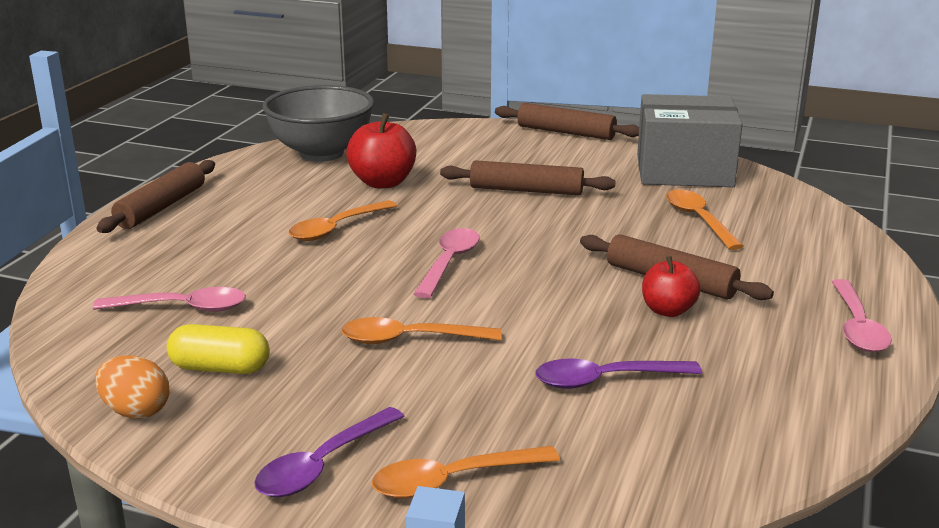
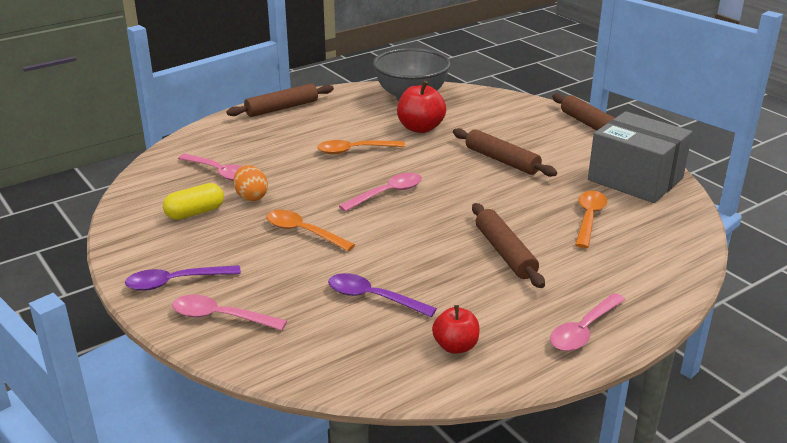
camera: 35 degrees right, 5 degrees up
(136, 411) = (134, 221): orange egg -> orange egg (251, 197)
(220, 368) = (195, 213): yellow capsule -> yellow capsule turned 75 degrees counterclockwise
(453, 481) = (220, 317): orange spoon -> pink spoon
(668, 310) = (473, 271): red apple -> red apple (455, 346)

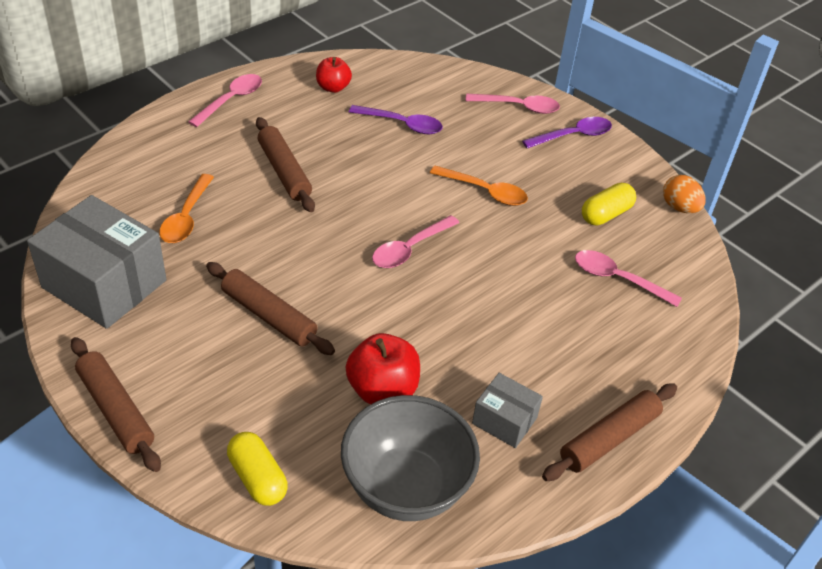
camera: 170 degrees right, 15 degrees up
(251, 197) = (559, 239): orange egg -> orange egg (679, 207)
(344, 115) = (504, 420): none -> grey box
(354, 150) = (466, 329): orange spoon -> none
(496, 102) = (257, 478): none -> yellow capsule

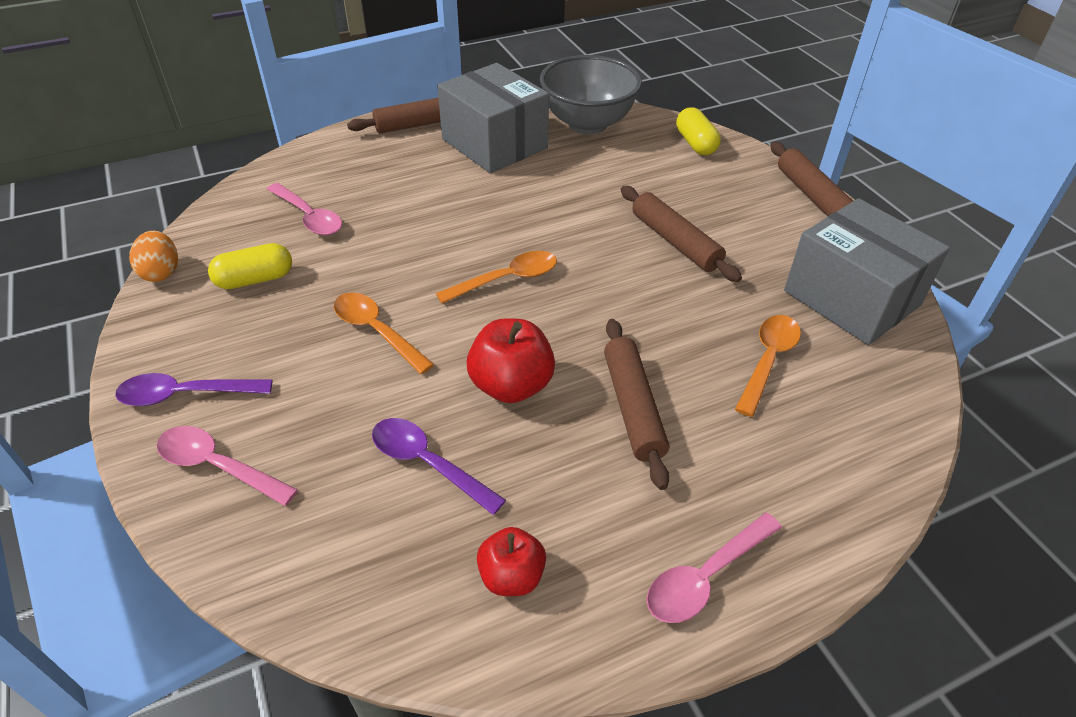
camera: 160 degrees left, 0 degrees up
(382, 389) = (584, 175): red apple -> red apple (511, 385)
(410, 249) = (507, 279): pink spoon -> orange spoon
(504, 420) = (494, 143): grey box -> grey box, size x1.98

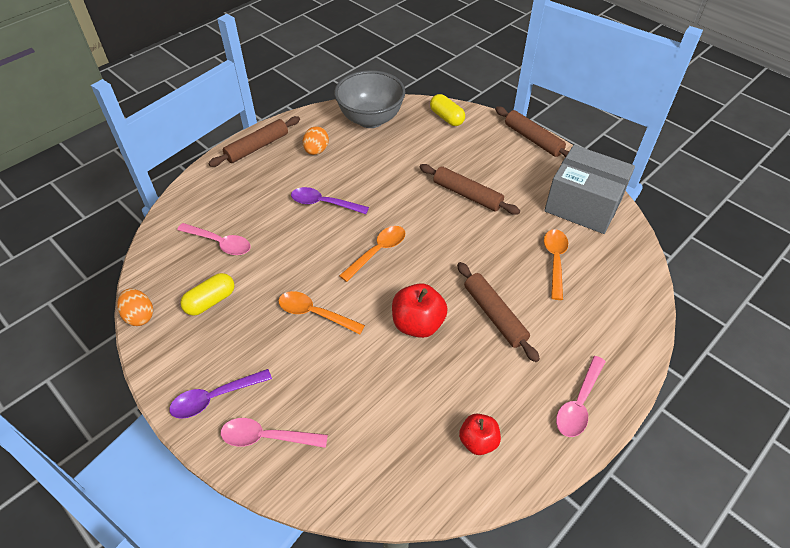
camera: 20 degrees left, 5 degrees up
(427, 463) = (395, 390): purple spoon -> purple spoon (324, 203)
(494, 143) = (316, 151): grey box -> orange egg

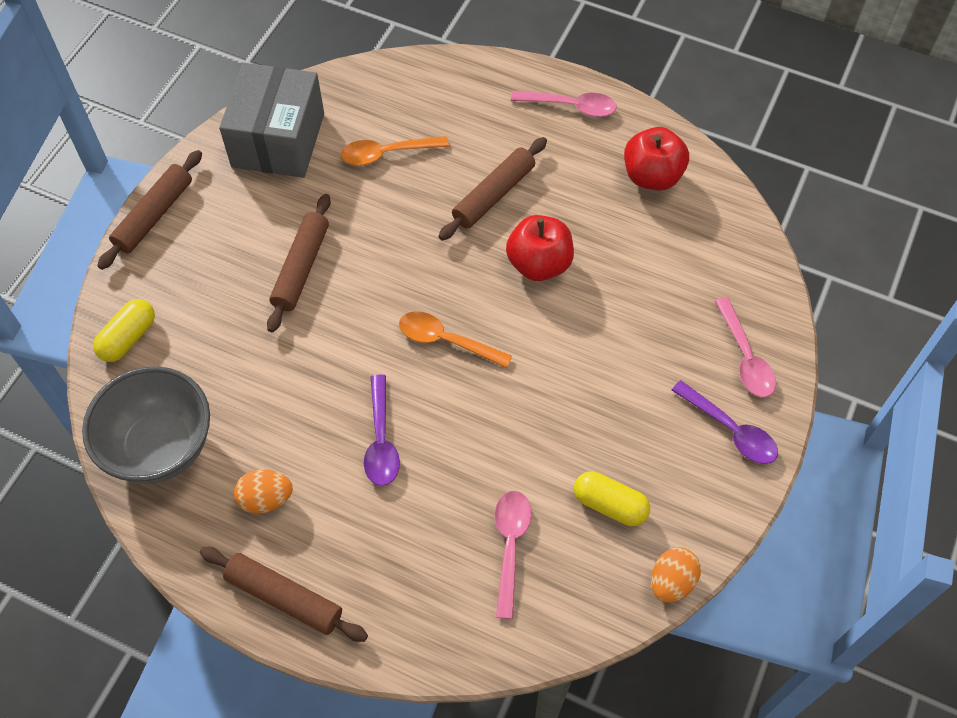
camera: 110 degrees left, 10 degrees up
(314, 313) = (573, 375): orange spoon -> none
(478, 441) = (652, 176): red apple -> red apple, size x1.54

